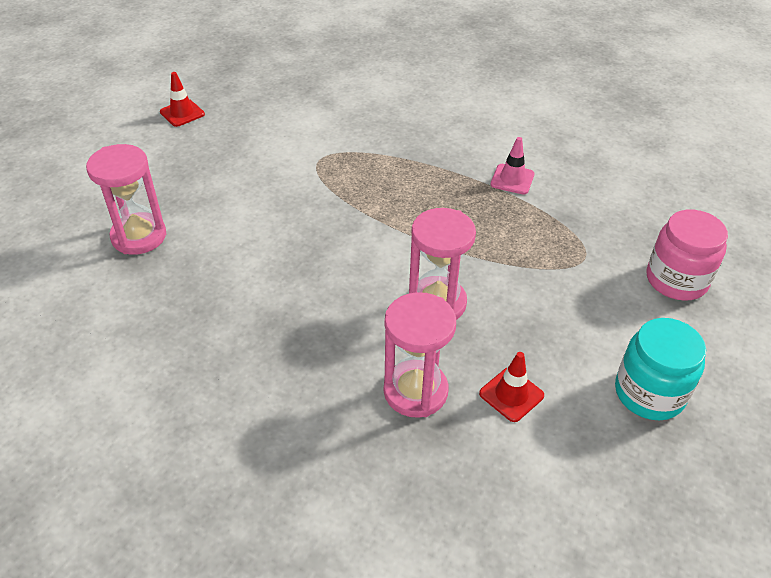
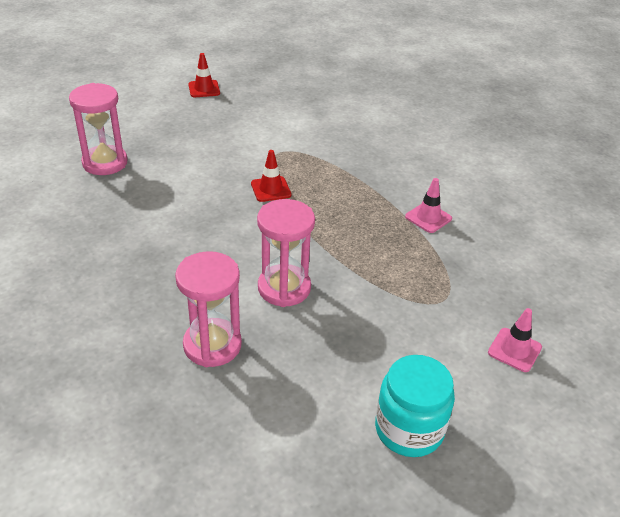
camera: 25 degrees right, 5 degrees down
(511, 394) = (287, 379): red traffic cone -> red traffic cone (271, 189)
(676, 280) = (514, 350): pink jar -> pink traffic cone

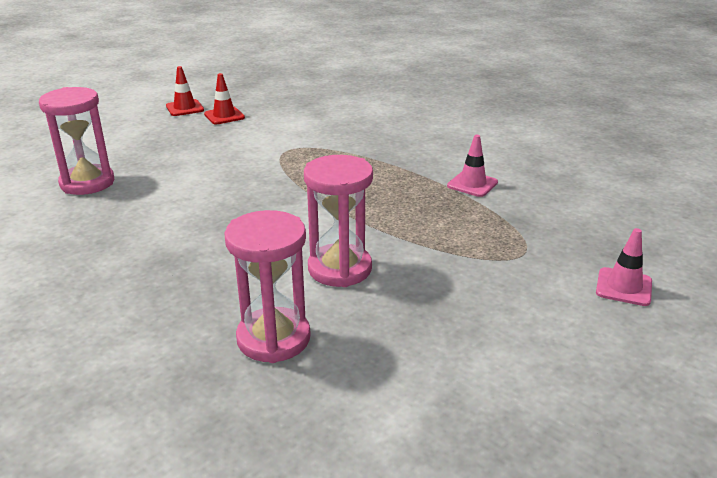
camera: 10 degrees left, 10 degrees down
(271, 189) = (290, 182): red traffic cone -> red traffic cone (224, 116)
(409, 429) = (547, 385): turquoise jar -> none

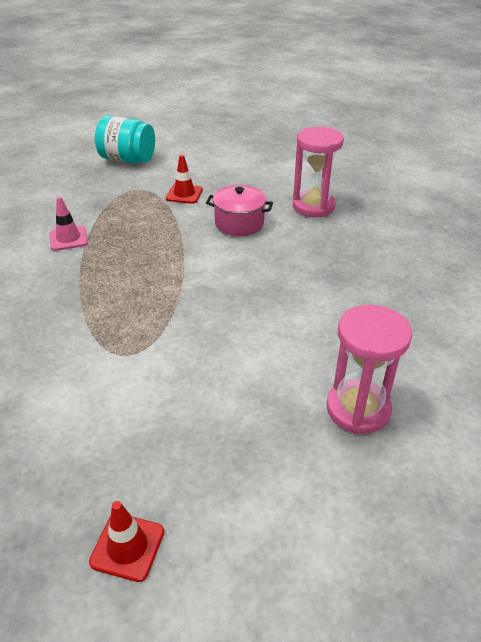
camera: 140 degrees left, 10 degrees up
(224, 116) = (105, 477): red traffic cone -> red traffic cone (184, 194)
(340, 269) = (239, 223): pink hourglass -> pink pot
(623, 287) = (128, 159): pink traffic cone -> turquoise jar

